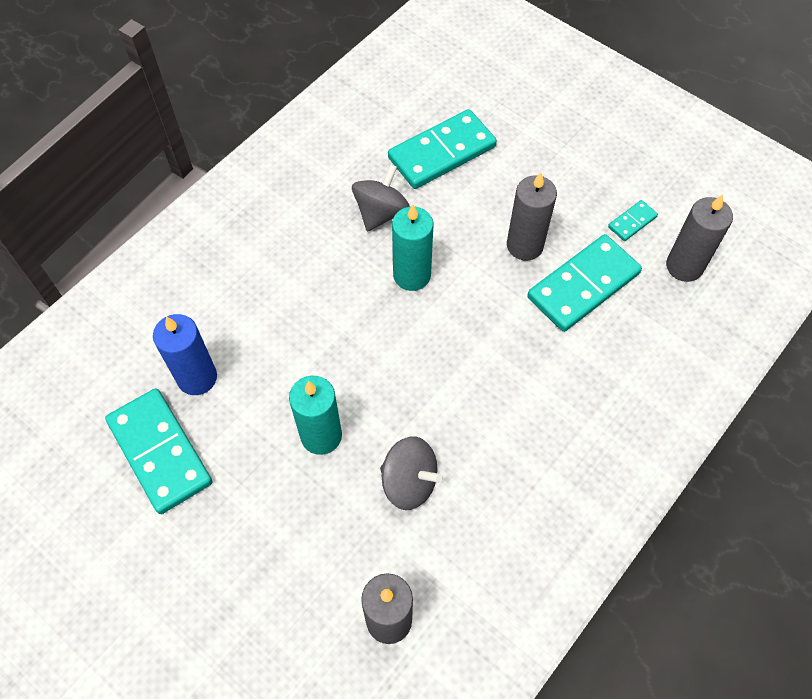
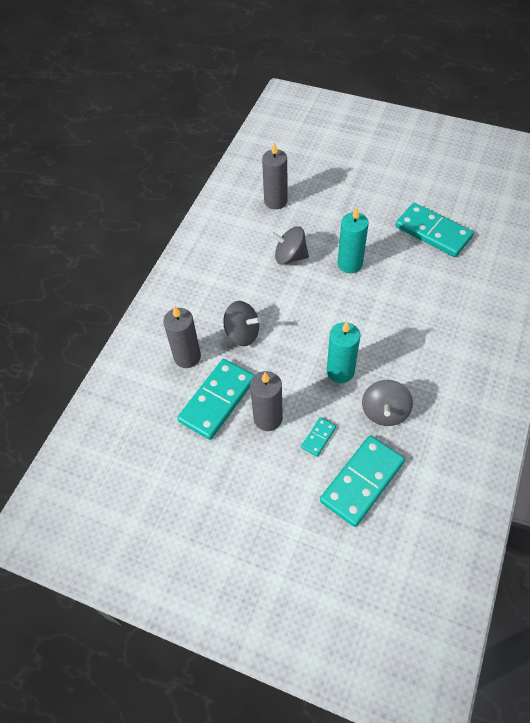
camera: 165 degrees right, 5 degrees down
(197, 377) = (439, 271): blue candle -> none
(526, 368) = (242, 333): none -> grey spinning top
(632, 222) = (190, 464): turquoise domino -> turquoise domino (318, 437)
(684, 266) = (145, 438): grey candle -> grey candle (187, 357)

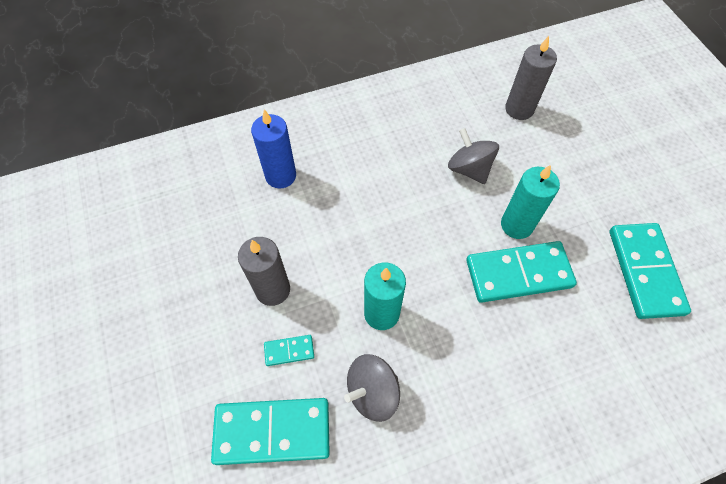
camera: 45 degrees right, 5 degrees up
(187, 357) = (281, 176): grey candle -> blue candle
(217, 400) = (256, 233): turquoise domino -> turquoise domino (518, 273)
(242, 333) = (345, 198): grey spinning top -> none

